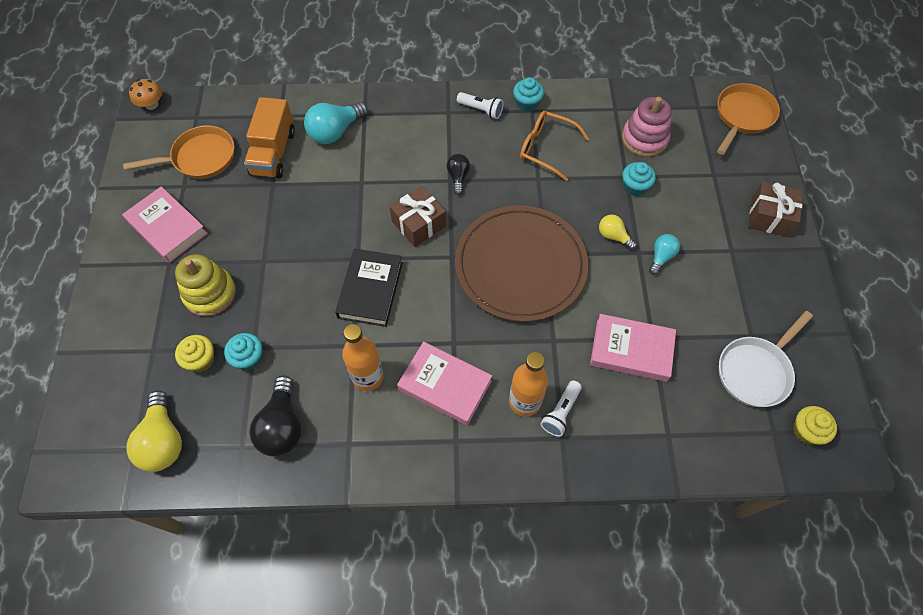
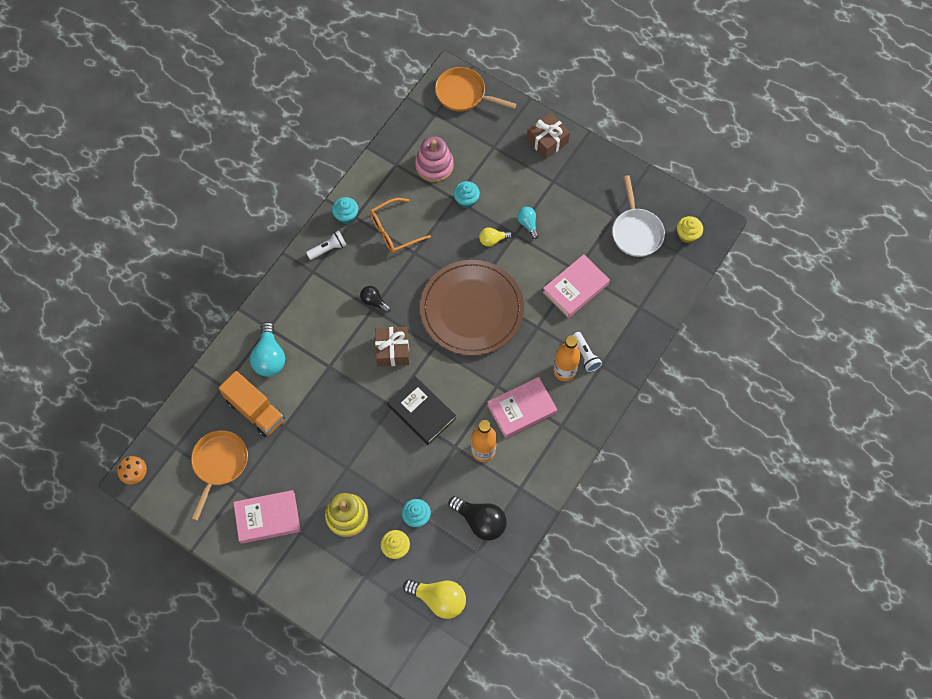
camera: 55 degrees left, 5 degrees up
(742, 116) = (464, 94): orange pan -> orange pan turned 45 degrees counterclockwise

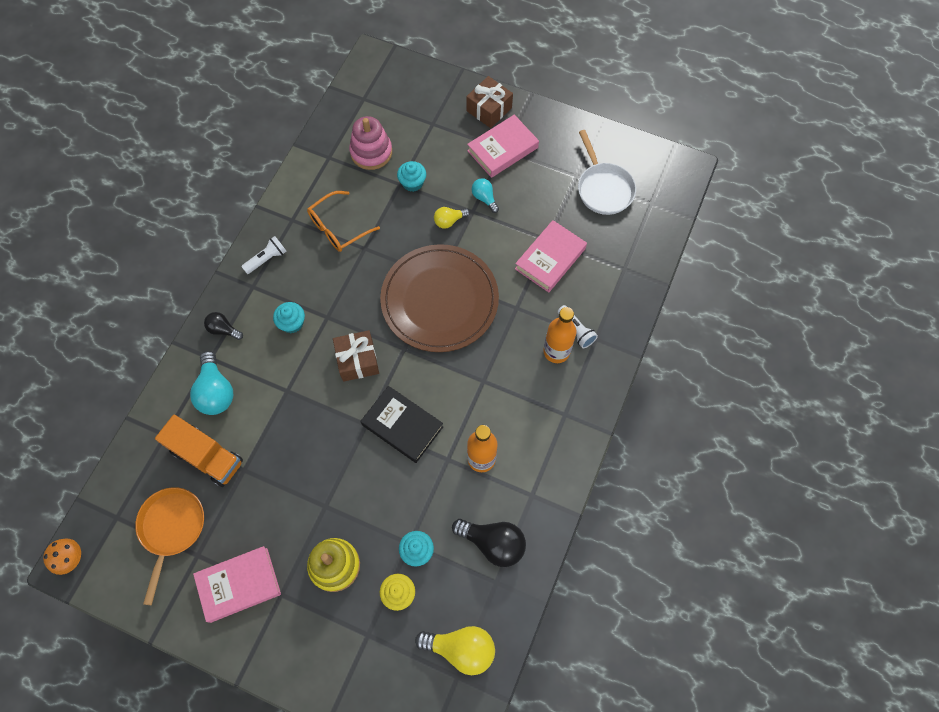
camera: 10 degrees left, 0 degrees up
(346, 215) = (282, 220): turquoise cupcake -> turquoise cupcake (292, 323)
(374, 301) = (328, 309): black light bulb -> black light bulb (223, 329)
(464, 94) = (390, 74): orange pan -> none
(522, 409) = (516, 403): pink book -> pink book (502, 149)
(687, 235) = (659, 183): yellow cupcake -> none

